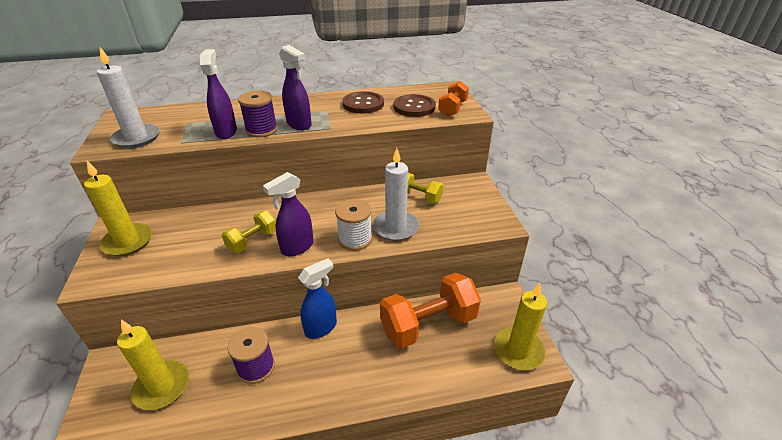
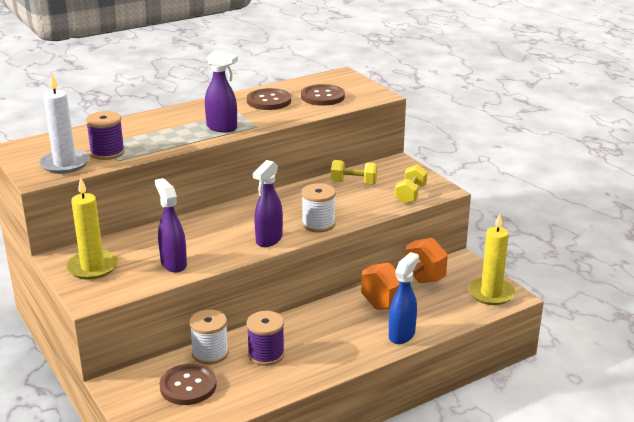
camera: 20 degrees left, 10 degrees down
(162, 387) = (188, 386): yellow candle -> brown button
(210, 349) = (210, 353): none -> white spool
(226, 132) = (154, 145): purple spray bottle -> purple spray bottle (173, 264)
(252, 241) = (221, 243): yellow dumbbell -> yellow dumbbell (410, 195)
(261, 130) = (189, 138): purple spool -> purple spool (107, 152)
(321, 328) = (306, 316): blue spray bottle -> blue spray bottle (402, 335)
(396, 227) = (349, 209): white candle -> none
(452, 109) = (361, 93): orange dumbbell -> none

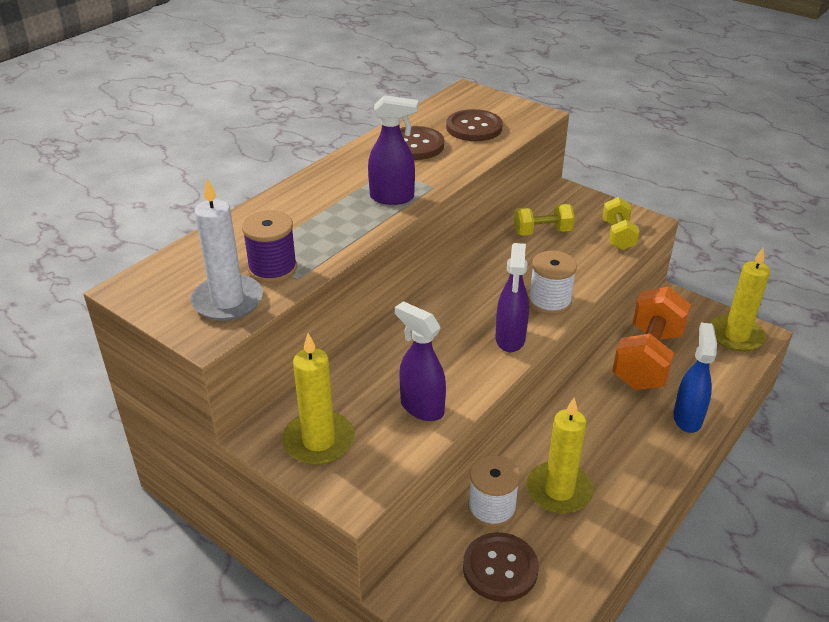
camera: 20 degrees left, 10 degrees up
(266, 354) = (559, 490): purple spool -> yellow candle

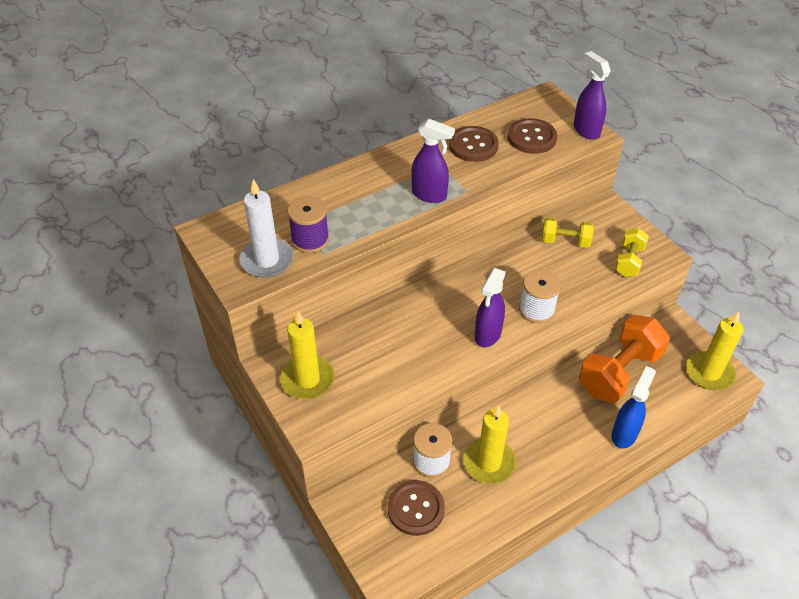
camera: 20 degrees right, 10 degrees up
(421, 407) = (392, 374): purple spray bottle -> purple spray bottle (586, 130)

